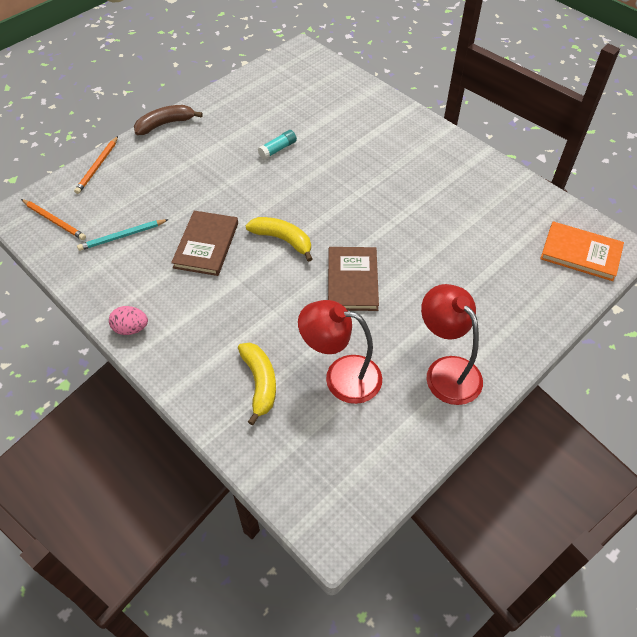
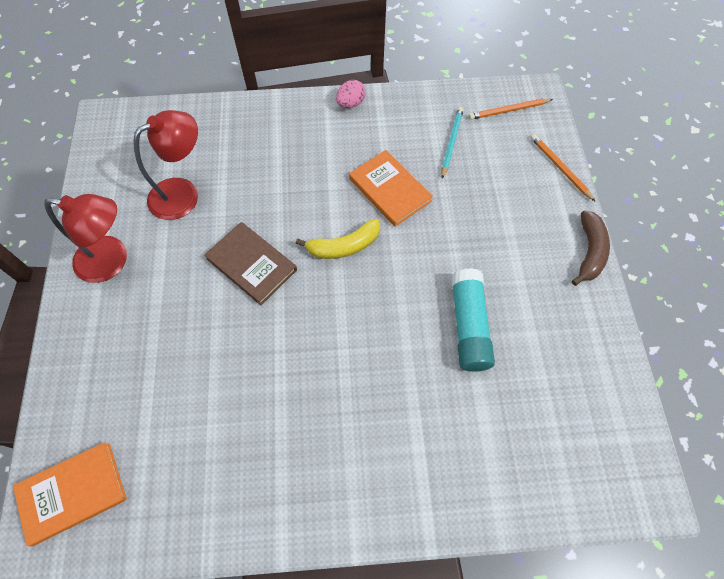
camera: 130 degrees right, 10 degrees up
(206, 245) = (390, 190): brown book -> orange book
(260, 383) = (230, 145): yellow banana -> none
(278, 149) = (469, 326): turquoise glue stick -> turquoise glue stick, size x1.87

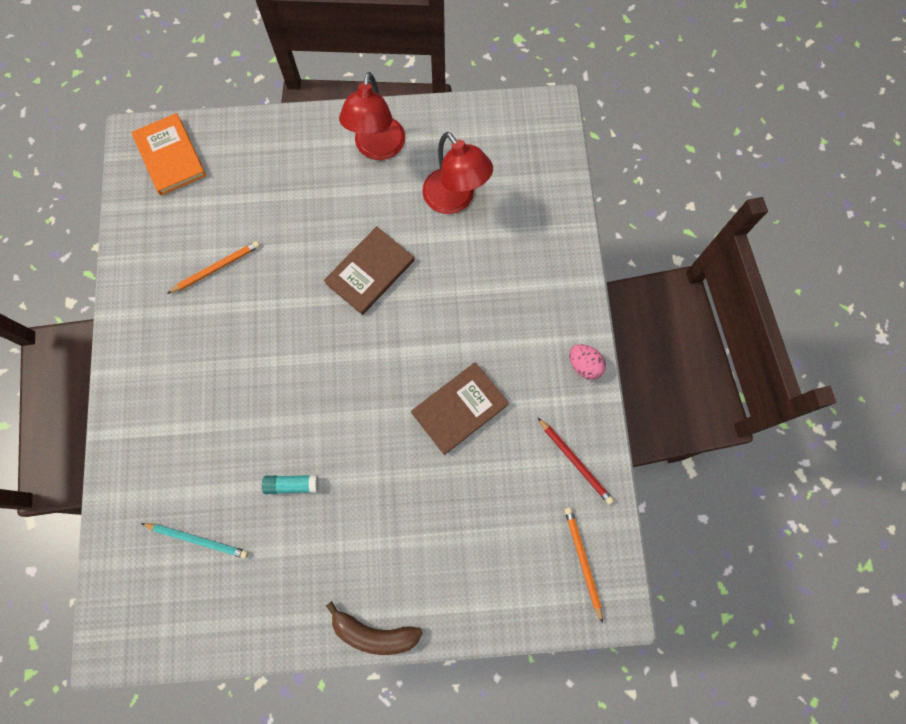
camera: 90 degrees right, 10 degrees up
(344, 246) = (388, 360): yellow banana -> none
(390, 190) = (459, 409): orange book -> brown book
(431, 112) = (575, 461): none -> red pencil
(451, 142) = (529, 483): turquoise pencil -> turquoise pencil (198, 539)
(469, 326) = (292, 485): turquoise glue stick -> turquoise glue stick, size x0.53
(560, 168) = (493, 616): orange pencil -> orange pencil (216, 268)

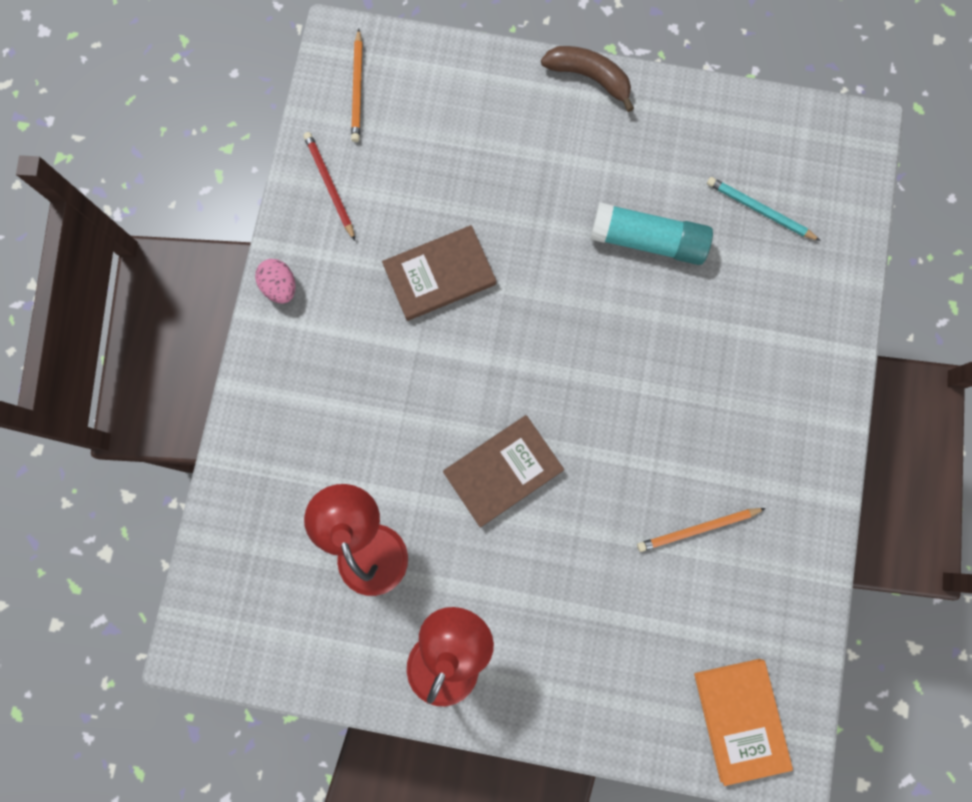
camera: 165 degrees left, 5 degrees up
(292, 485) = (647, 240): turquoise glue stick -> turquoise glue stick, size x1.87

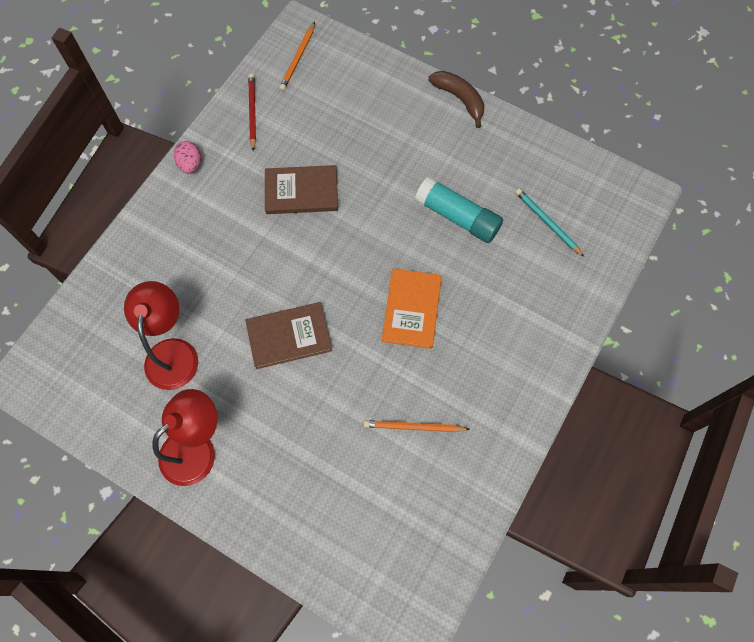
camera: 20 degrees right, 10 degrees down
(740, 719) = (390, 579): orange book -> orange book (411, 309)

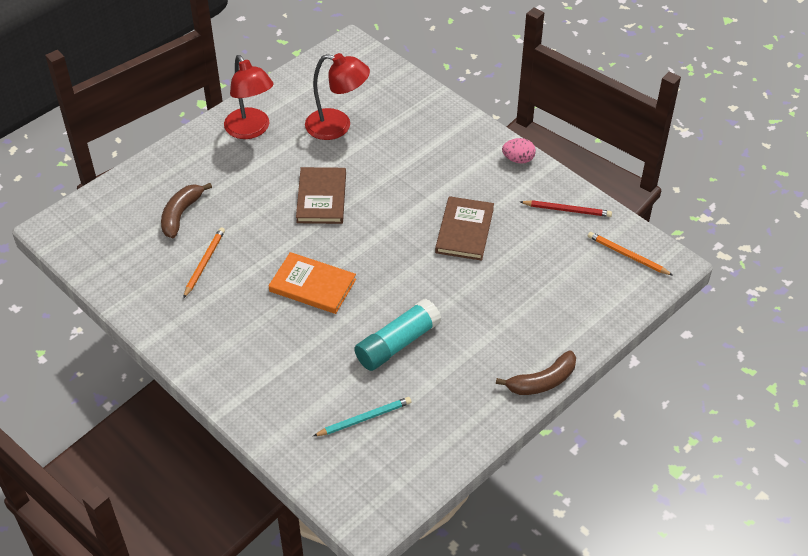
camera: 105 degrees right, 20 degrees down
(351, 480) = (181, 214): none -> brown banana

